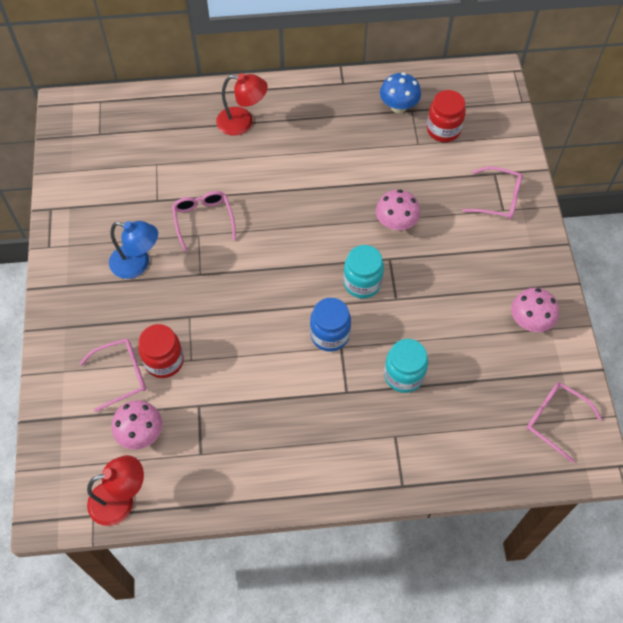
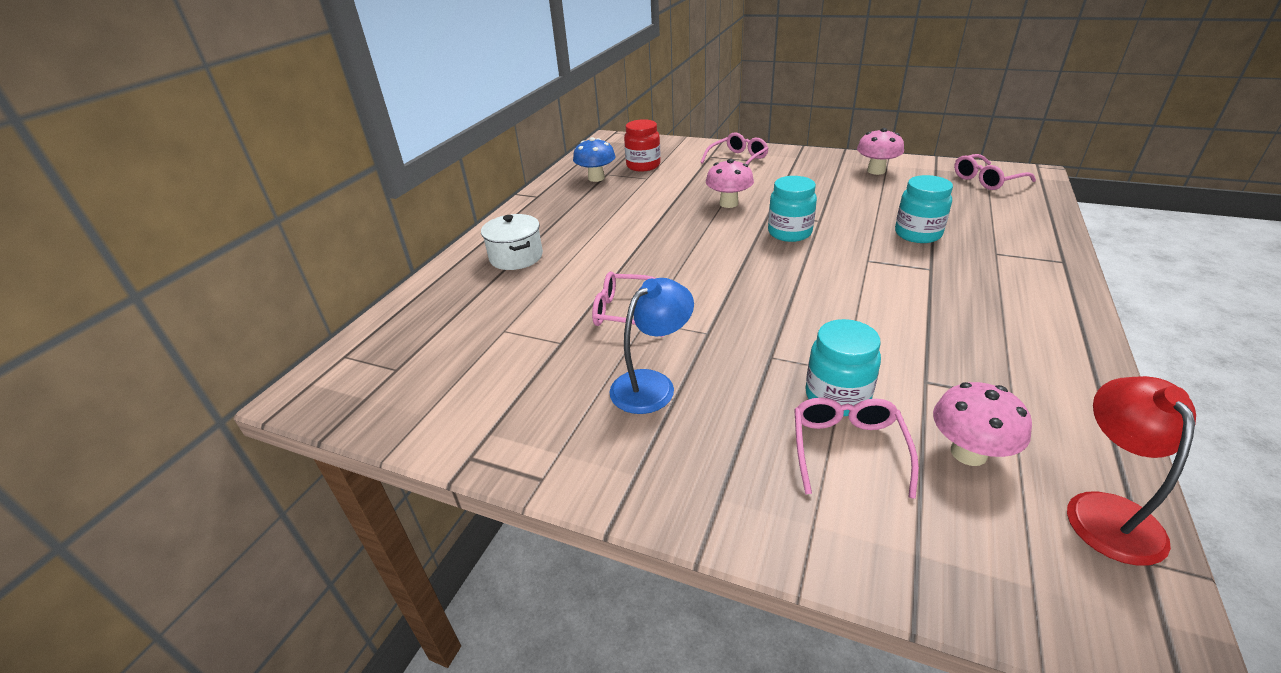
camera: 60 degrees left, 25 degrees down
(164, 361) = (837, 397): red jar -> turquoise jar
(242, 122) = (516, 257): red lamp -> white pot
(330, 335) = (848, 263): blue jar -> none

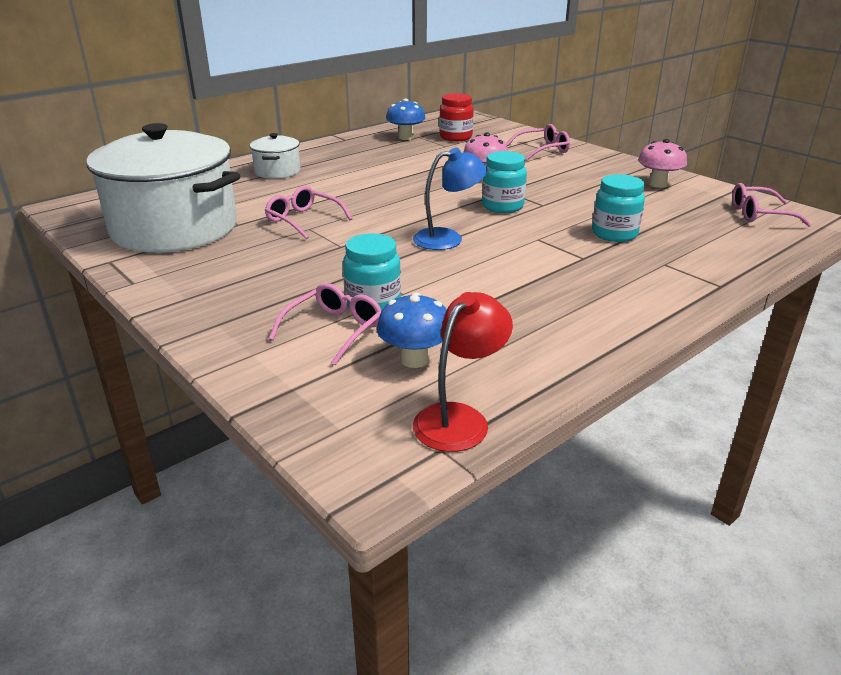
camera: 25 degrees right, 5 degrees down
(494, 375) = (175, 228): none -> white pot
(652, 384) = (261, 261): blue lamp -> blue lamp (448, 238)
(968, 453) = (414, 359): pink mushroom -> blue mushroom

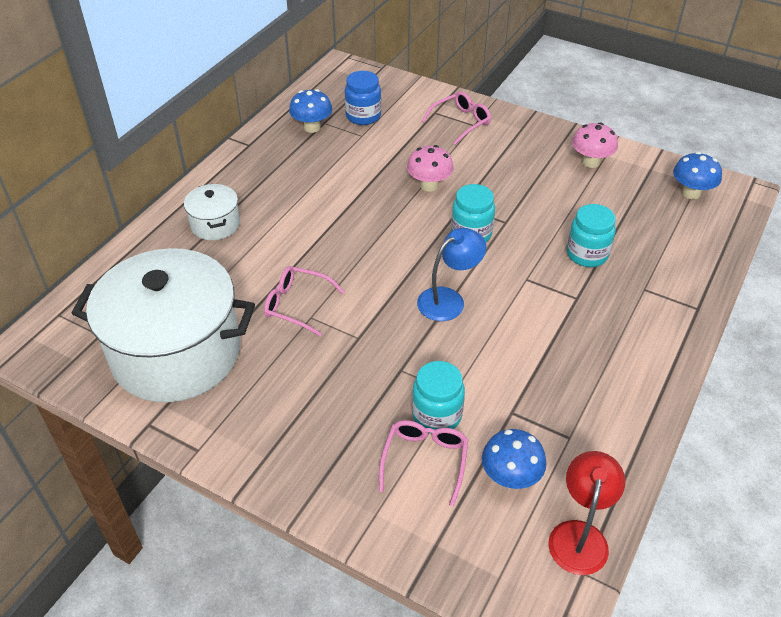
camera: 20 degrees left, 15 degrees up
(455, 137) = (363, 116): red jar -> blue jar
(759, 214) = (691, 193): pink glasses -> blue mushroom

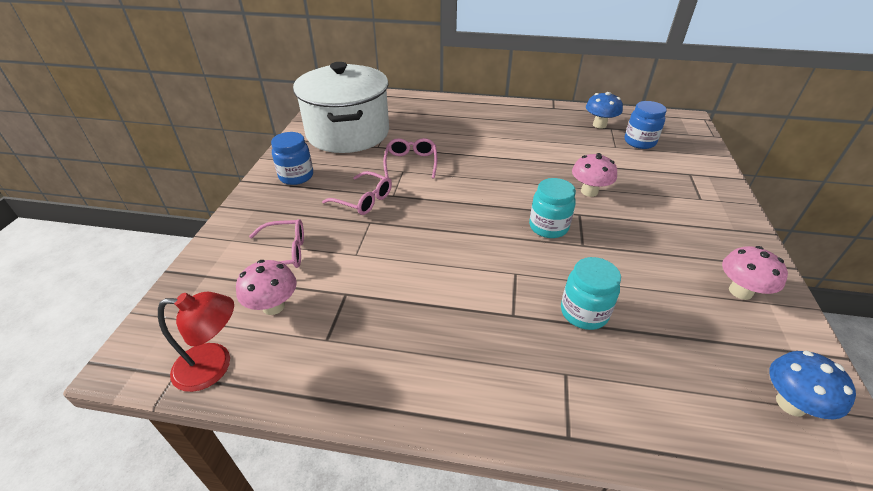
camera: 70 degrees right, 5 degrees down
(215, 224) = (465, 116): white pot -> none
(261, 429) = (296, 176): none -> blue jar
(437, 415) = (329, 250): turquoise jar -> none
(448, 299) = (458, 230): blue lamp -> none
(461, 122) = (695, 191): pink glasses -> pink glasses (364, 200)
(510, 477) = (273, 306): blue mushroom -> pink mushroom

